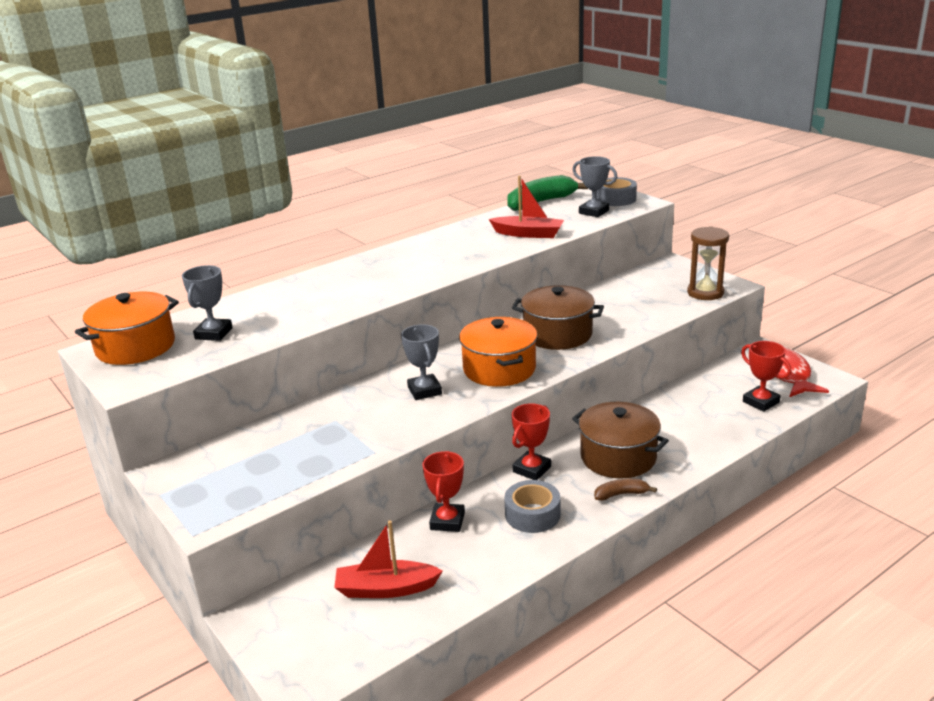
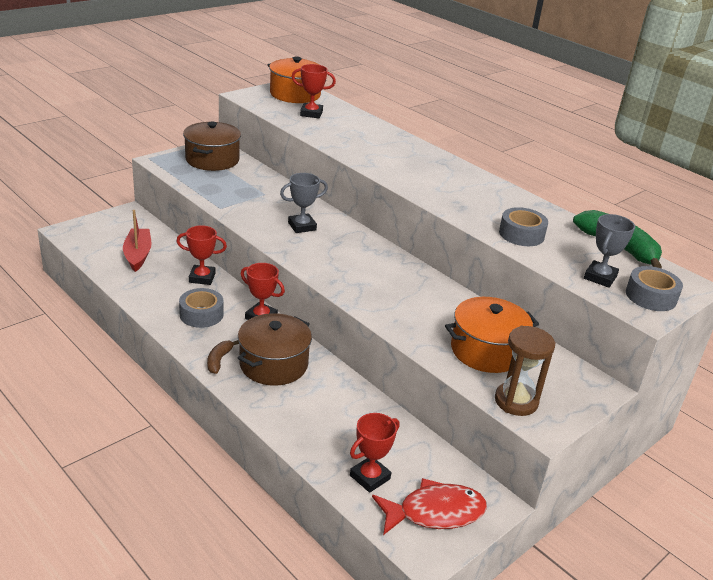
camera: 80 degrees right, 5 degrees up
(213, 333) = (311, 113): grey trophy -> red trophy
(499, 369) = (335, 259): orange pot -> orange pot (486, 351)
(528, 234) = (521, 234): red boat -> grey tape
(557, 334) = (401, 292): brown pot -> brown pot (212, 160)
(621, 494) = (219, 360): brown banana -> brown banana turned 150 degrees counterclockwise

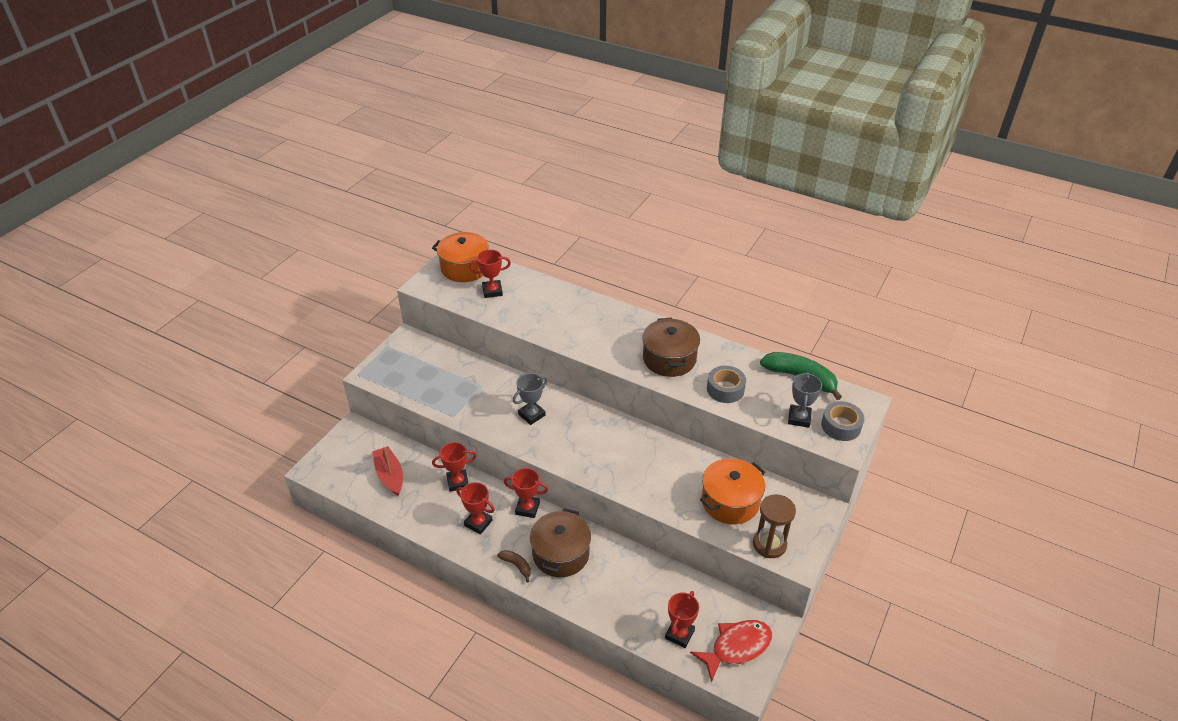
camera: 15 degrees left, 10 degrees up
(201, 314) = (478, 523): grey tape -> red trophy
(212, 160) = (414, 357): brown pot -> brown pot (669, 359)
(219, 360) = (517, 566): brown banana -> brown banana turned 135 degrees clockwise

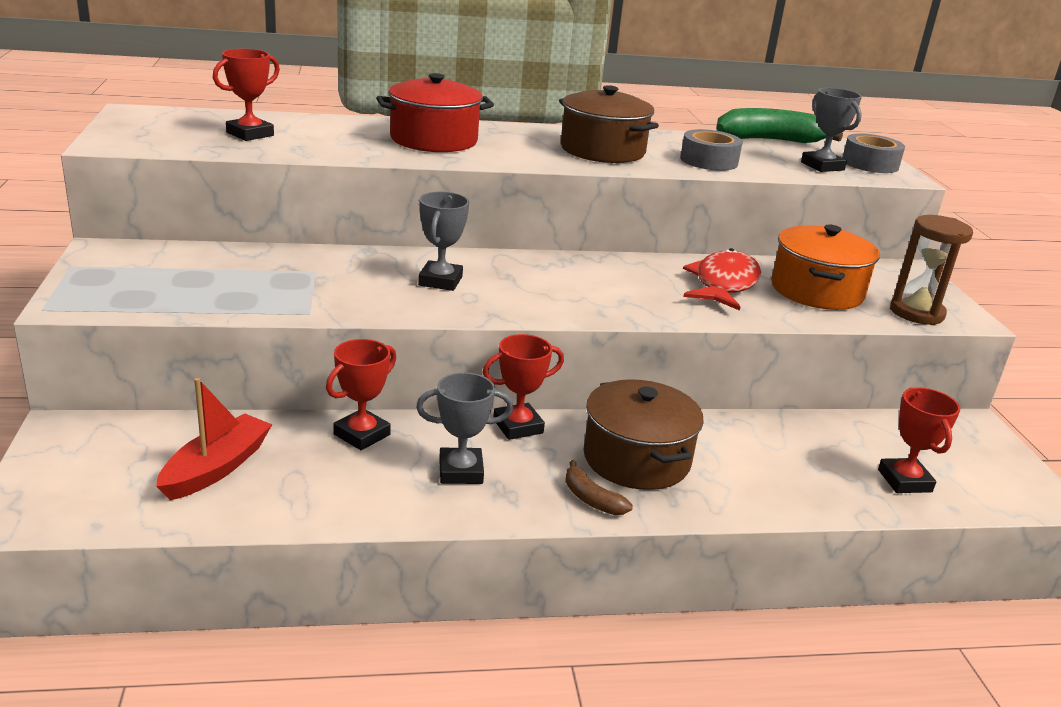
camera: 40 degrees left, 15 degrees down
(390, 475) = (216, 468): red boat -> red boat turned 90 degrees clockwise
(465, 268) = (168, 121): orange pot -> none
(478, 523) = (460, 471): red trophy -> grey trophy
(517, 566) = (591, 499): brown banana -> brown banana turned 135 degrees counterclockwise
(581, 321) = (434, 140): none -> red pot
(737, 647) = (979, 465): red fish -> red fish (724, 284)

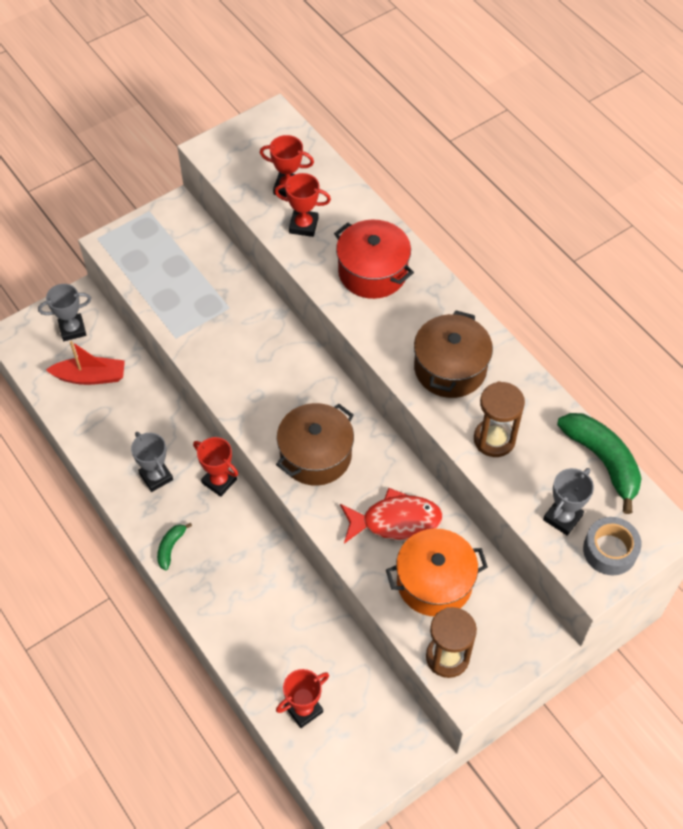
camera: 65 degrees right, 30 degrees up
(362, 434) = (159, 415): red trophy -> red trophy (303, 225)
(440, 281) = (266, 370): grey trophy -> grey trophy (72, 329)
(591, 499) = (170, 547): brown banana -> green banana
(636, 459) = (226, 554): brown pot -> brown pot (316, 455)
(709, 161) = (494, 439): grey tape -> brown hourglass

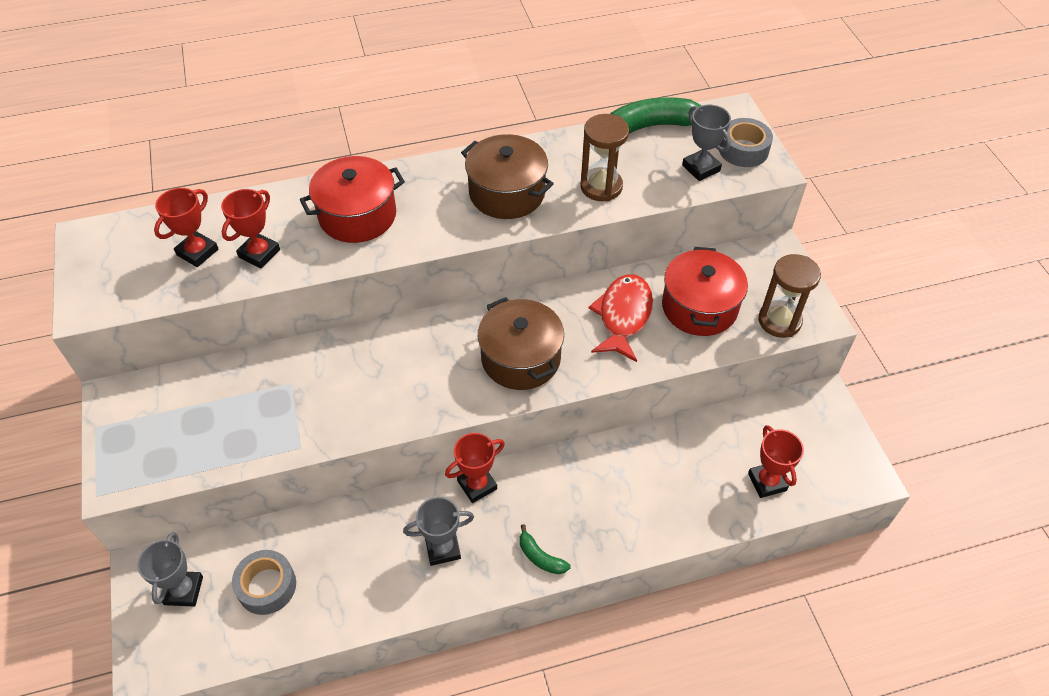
camera: 70 degrees left, 5 degrees down
(90, 377) = (267, 586): red boat -> grey tape
(434, 582) = (699, 307): orange pot -> red pot

